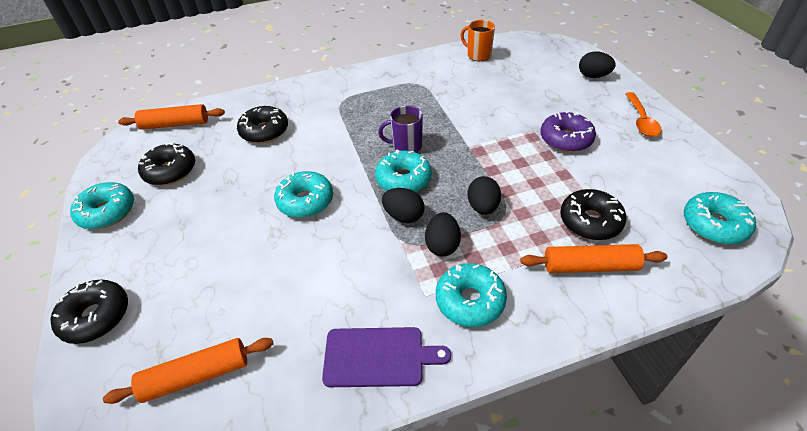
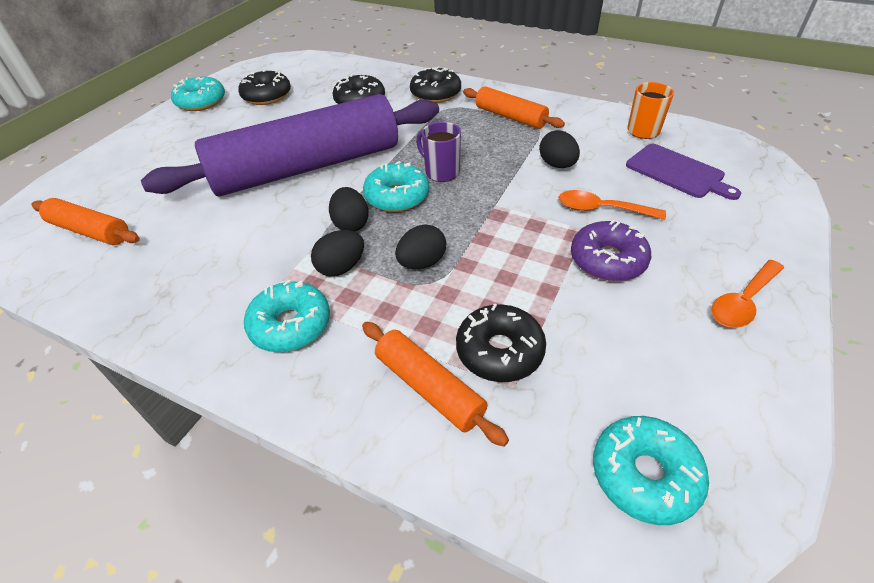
camera: 45 degrees right, 0 degrees up
(96, 317) = (108, 159): black donut -> black donut (435, 94)
(175, 124) = (315, 66): orange rolling pin -> orange rolling pin (510, 117)
(305, 201) = (307, 166): turquoise donut -> purple rolling pin
(378, 357) = (177, 307): purple cutting board -> purple cutting board (677, 172)
(524, 113) = (601, 209): none -> orange spoon
(593, 76) = (757, 219): black egg -> black egg (557, 165)

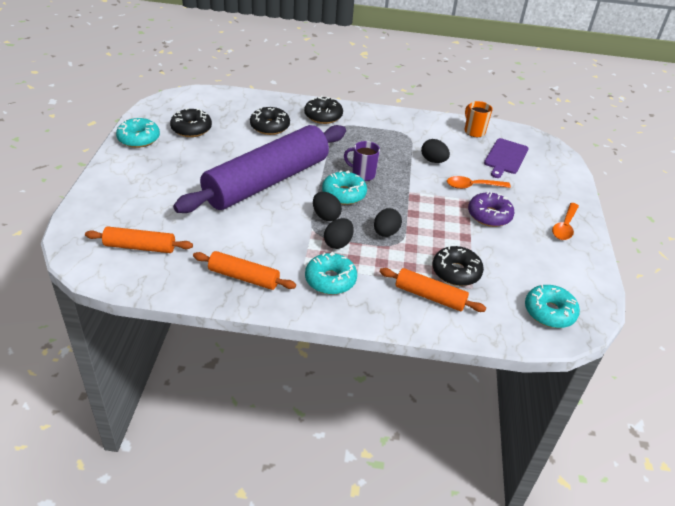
camera: 25 degrees left, 5 degrees down
(510, 117) = (386, 129): orange rolling pin -> orange rolling pin (244, 277)
(677, 172) = (505, 157): purple cutting board -> purple cutting board turned 90 degrees clockwise

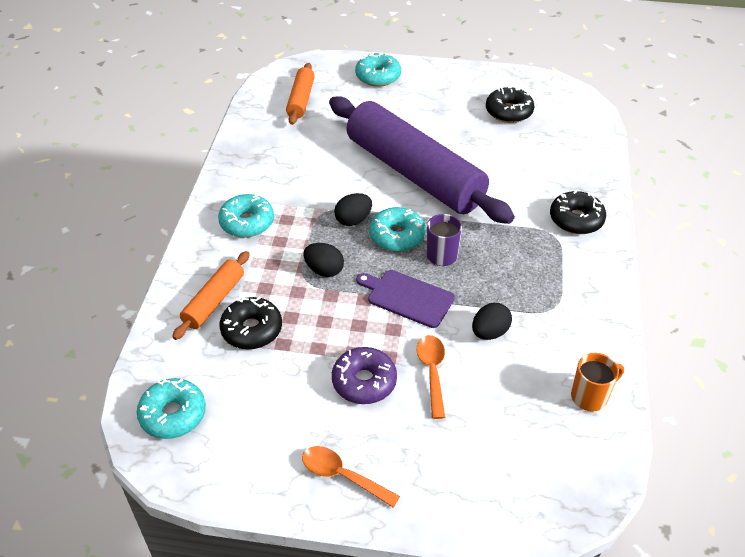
camera: 95 degrees right, 5 degrees up
(139, 139) = (478, 79): turquoise donut -> turquoise donut (378, 76)
(244, 277) = (255, 164): orange rolling pin -> none
(270, 126) = (533, 171): black donut -> none
(338, 243) = (305, 229): black egg -> none
(505, 157) = (519, 429): purple cutting board -> purple cutting board (407, 297)

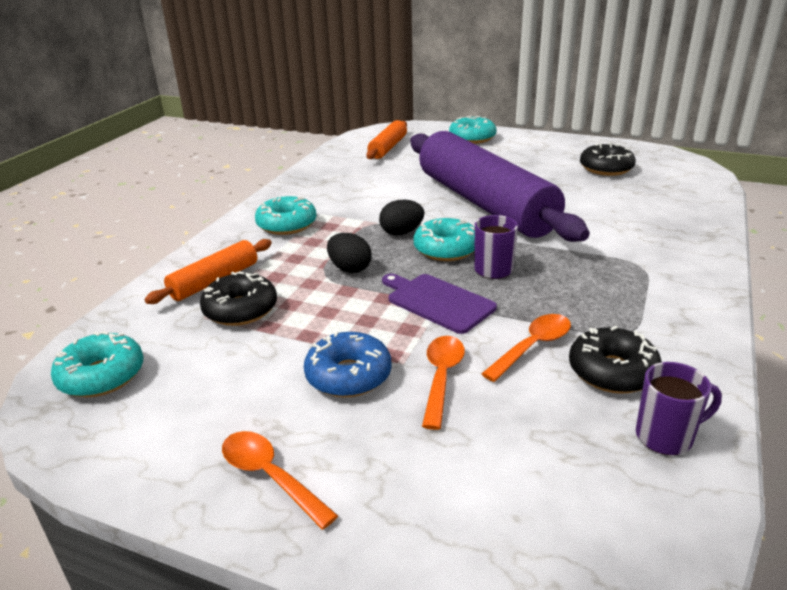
camera: 15 degrees right, 15 degrees down
(364, 382) = (348, 375): purple donut -> blue donut
(489, 332) = (533, 347): black egg -> orange spoon
(576, 219) = (672, 255): black donut -> black donut (612, 371)
(590, 397) = (666, 436): orange mug -> purple mug

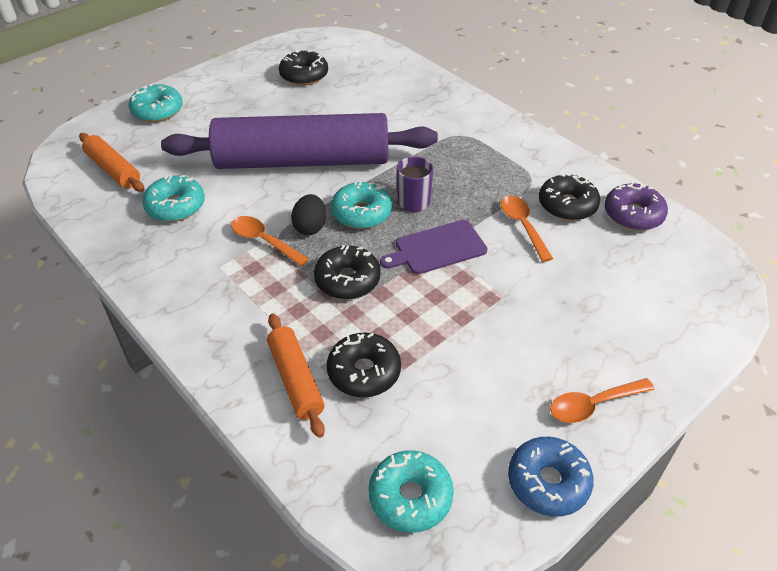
camera: 65 degrees left, 15 degrees up
(287, 224) = (222, 297): turquoise donut -> turquoise donut (175, 206)
(348, 375) = (502, 330): blue donut -> blue donut (548, 482)
(350, 268) = (347, 280): black egg -> black donut
(442, 377) = (532, 282): orange spoon -> orange spoon (264, 241)
(666, 436) = (633, 214): purple mug -> purple donut

